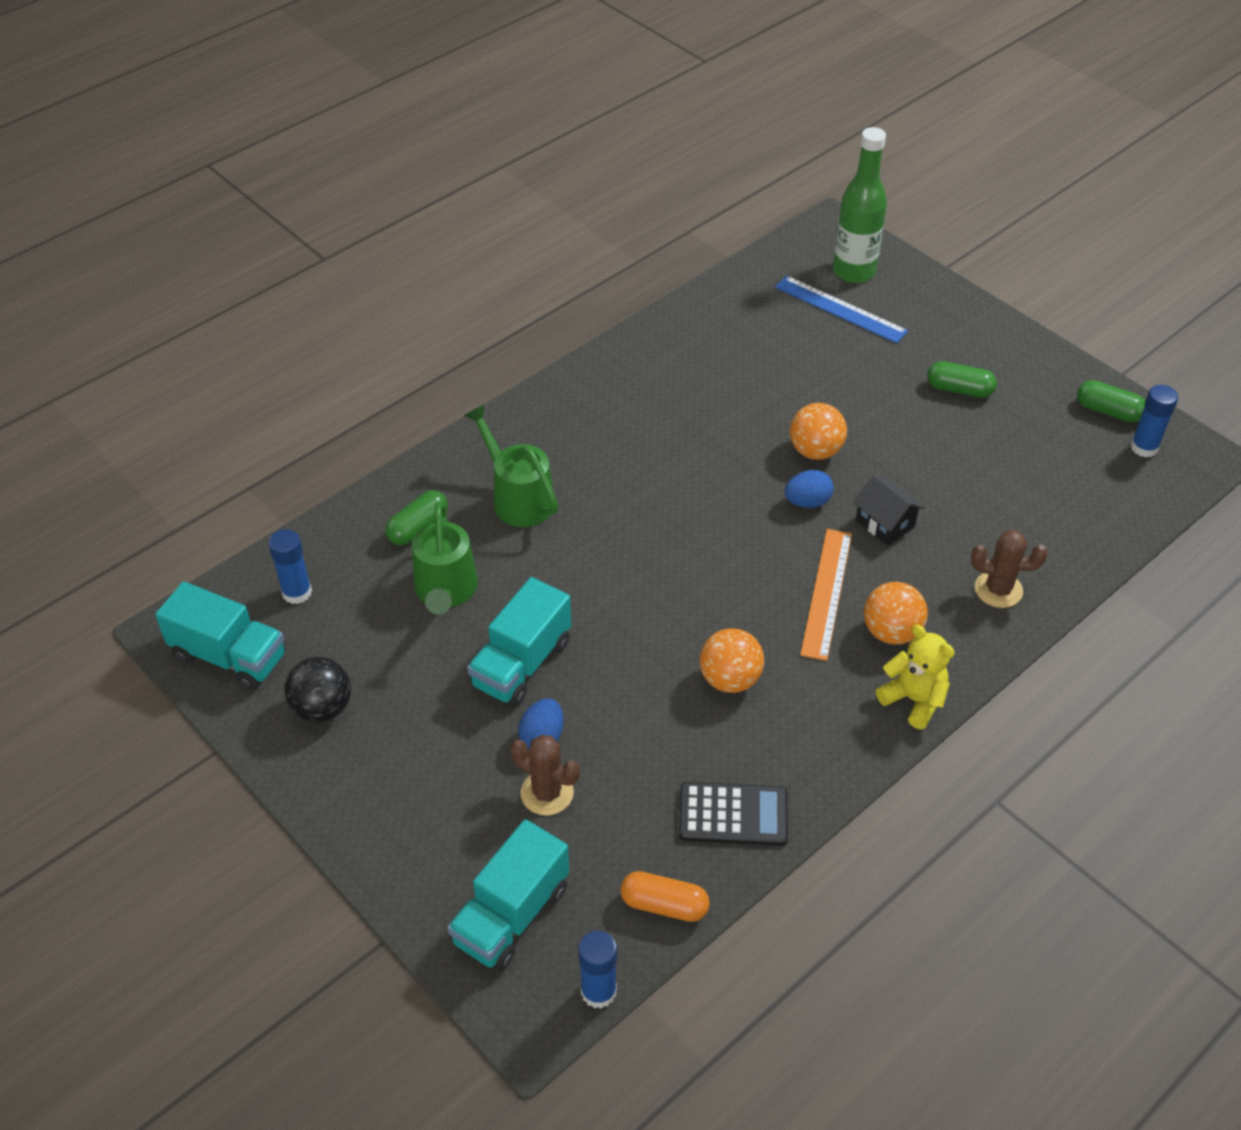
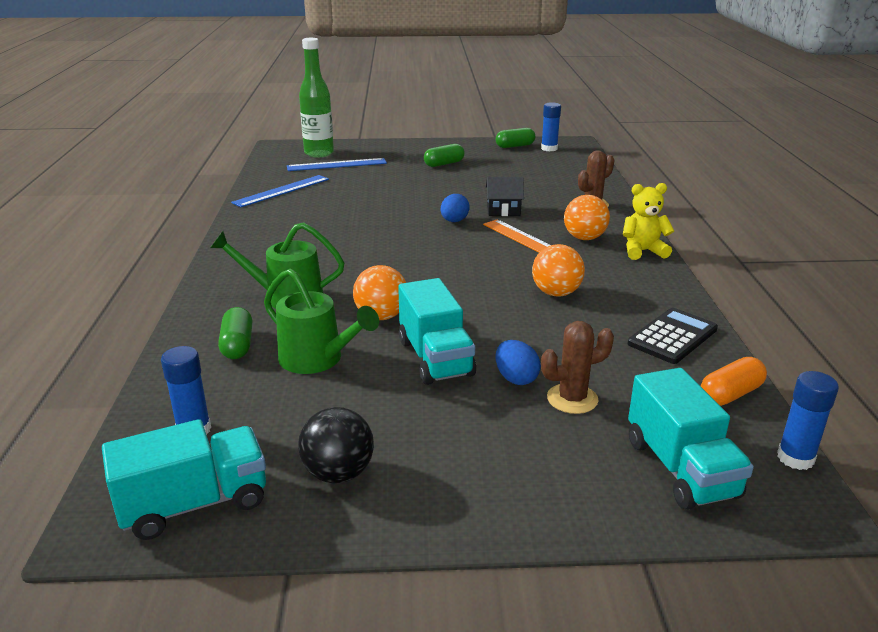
camera: 50 degrees left, 20 degrees down
(721, 323) = (282, 191): none -> blue ruler
(815, 451) = (421, 206): orange ball -> orange ball (381, 316)

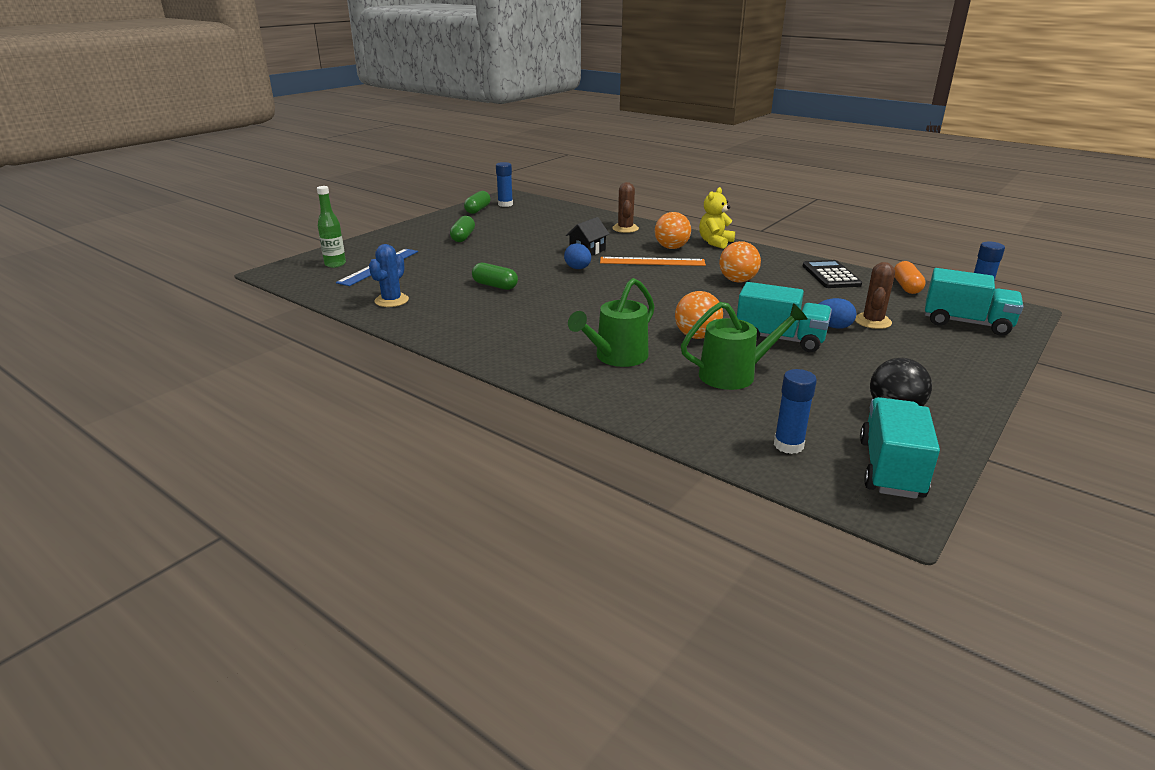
camera: 50 degrees left, 0 degrees up
(237, 345) = (673, 396): green capsule -> green capsule (495, 286)
(282, 191) = (391, 300): blue ruler -> blue cactus
(319, 153) = (335, 264): green bottle -> green bottle, size x0.64

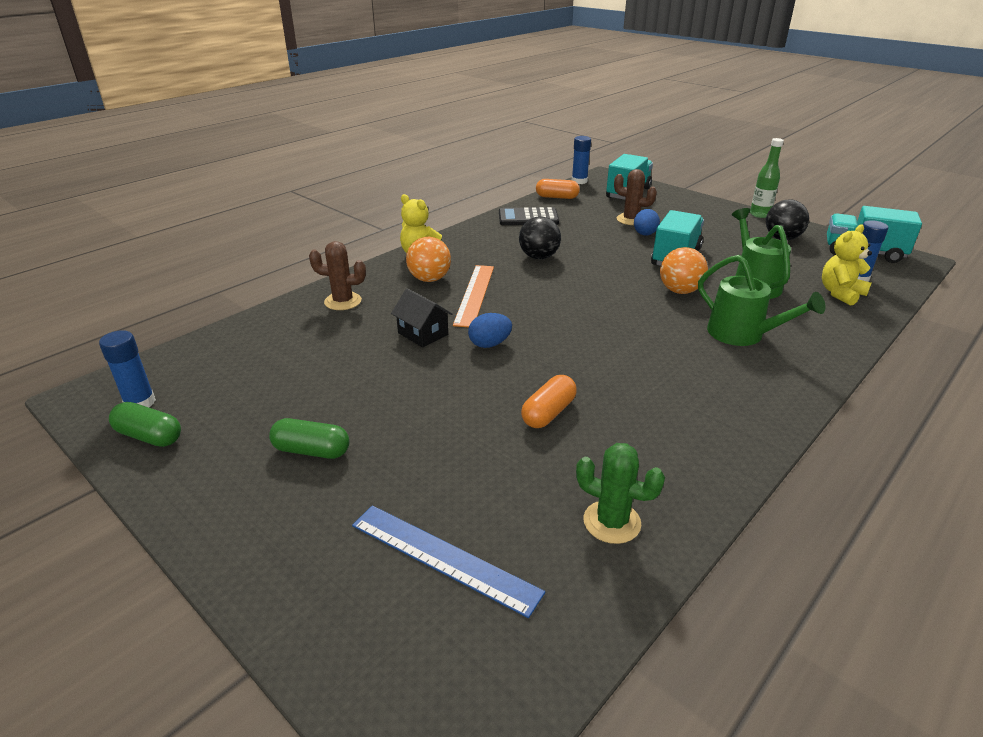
camera: 85 degrees left, 5 degrees up
(335, 264) = (414, 638): green bottle -> green bottle (759, 214)
(391, 300) = (612, 522): blue cactus -> green cactus
(495, 286) = (548, 413): green capsule -> orange capsule
(735, 425) = (840, 293): none -> yellow teddy bear
(737, 280) = (539, 257): orange ball -> black ball

